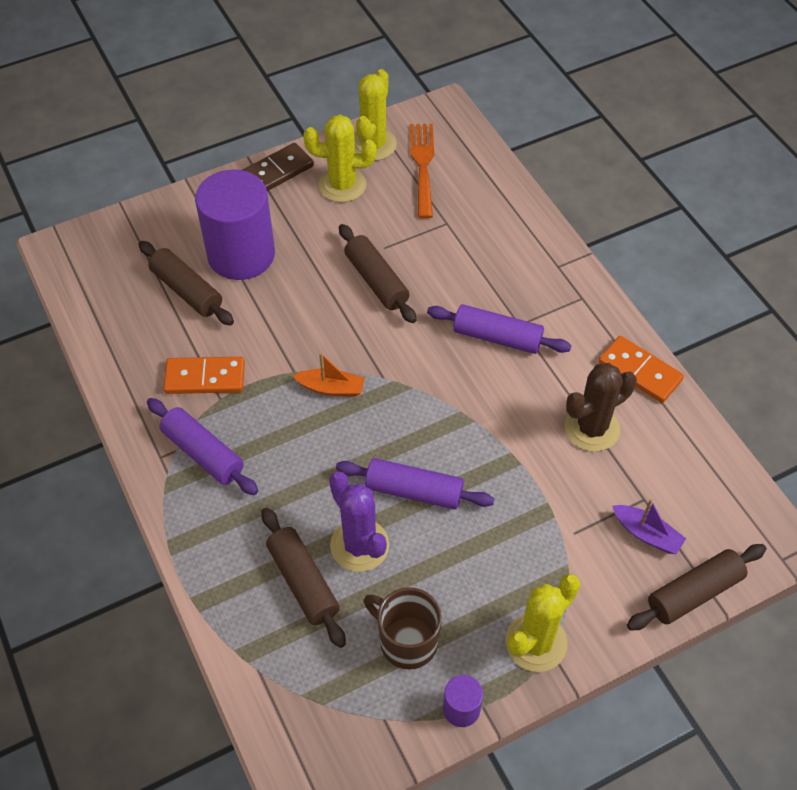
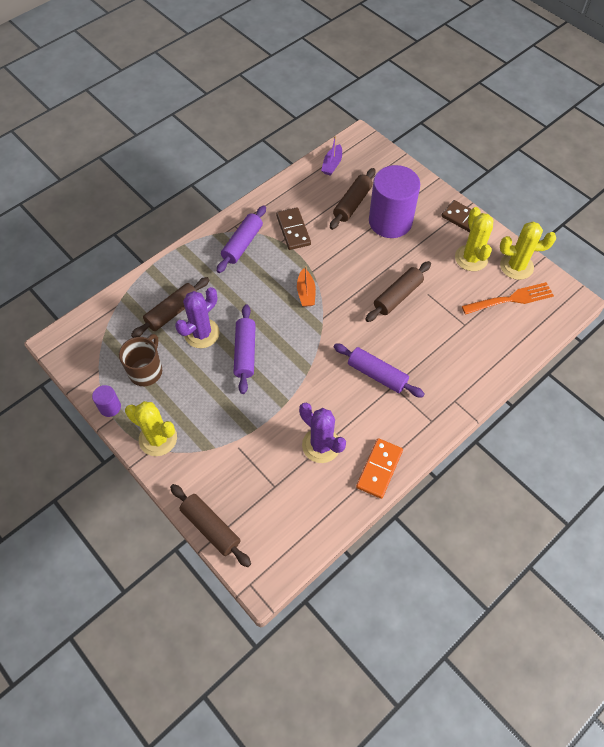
camera: 75 degrees right, 5 degrees up
(205, 377) = (293, 230): orange domino -> brown domino
(497, 337) = (377, 374): purple rolling pin -> purple rolling pin turned 60 degrees counterclockwise
(592, 428) = (321, 445): brown cactus -> purple cactus
(646, 534) = (248, 492): purple boat -> purple boat (332, 164)

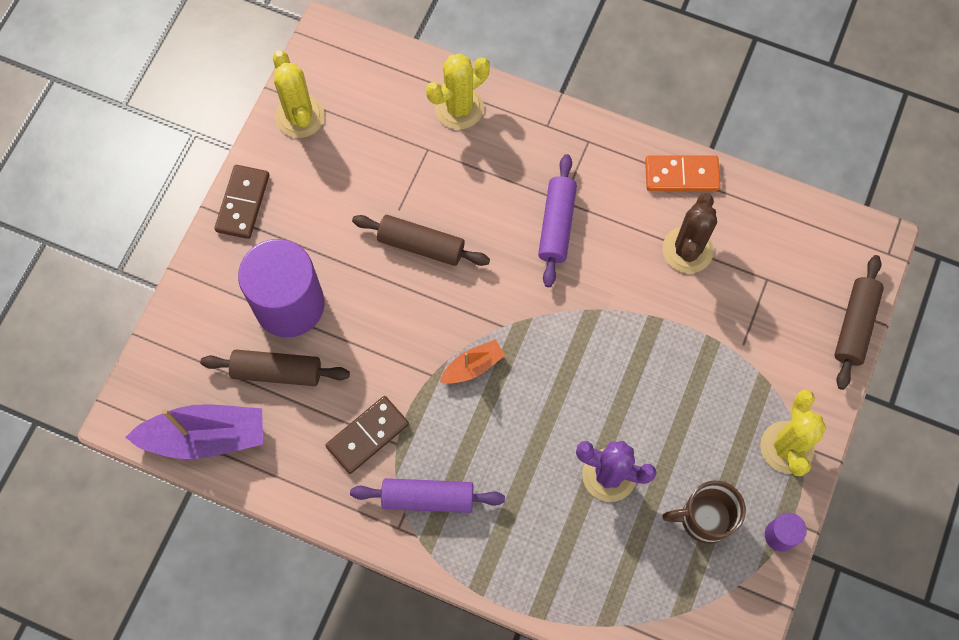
camera: 115 degrees left, 10 degrees up
(172, 312) = (596, 535): brown rolling pin -> none
(245, 352) = (608, 401): purple rolling pin -> none
(321, 445) = (687, 250): purple cactus -> brown cactus
(332, 164) = (205, 437): purple boat -> purple boat, size x1.89
(471, 258) = (311, 175): yellow cactus -> yellow cactus (459, 108)
(510, 299) = (360, 108): orange fork -> none

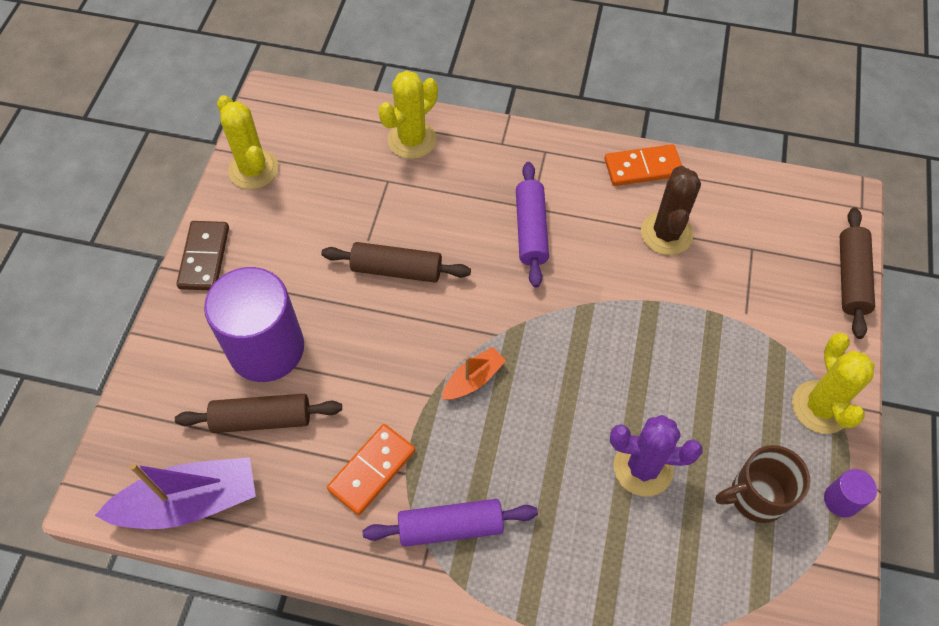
camera: 10 degrees left, 10 degrees down
(367, 435) = (372, 470): brown domino -> orange domino

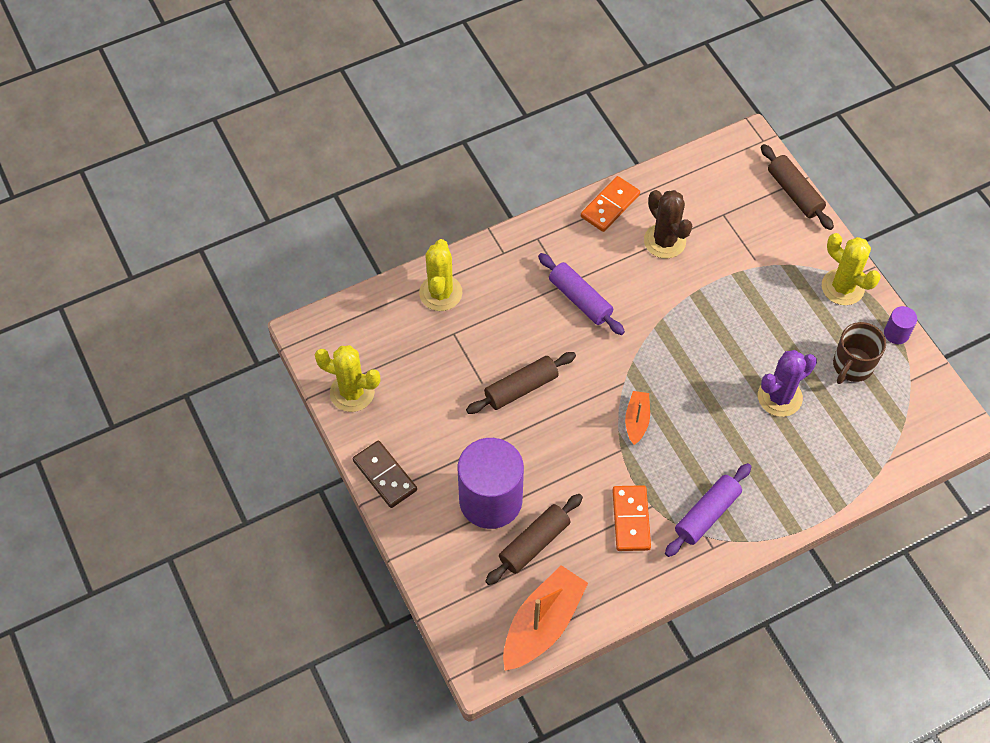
camera: 40 degrees left, 0 degrees up
(189, 502) = (542, 624): purple boat -> orange boat

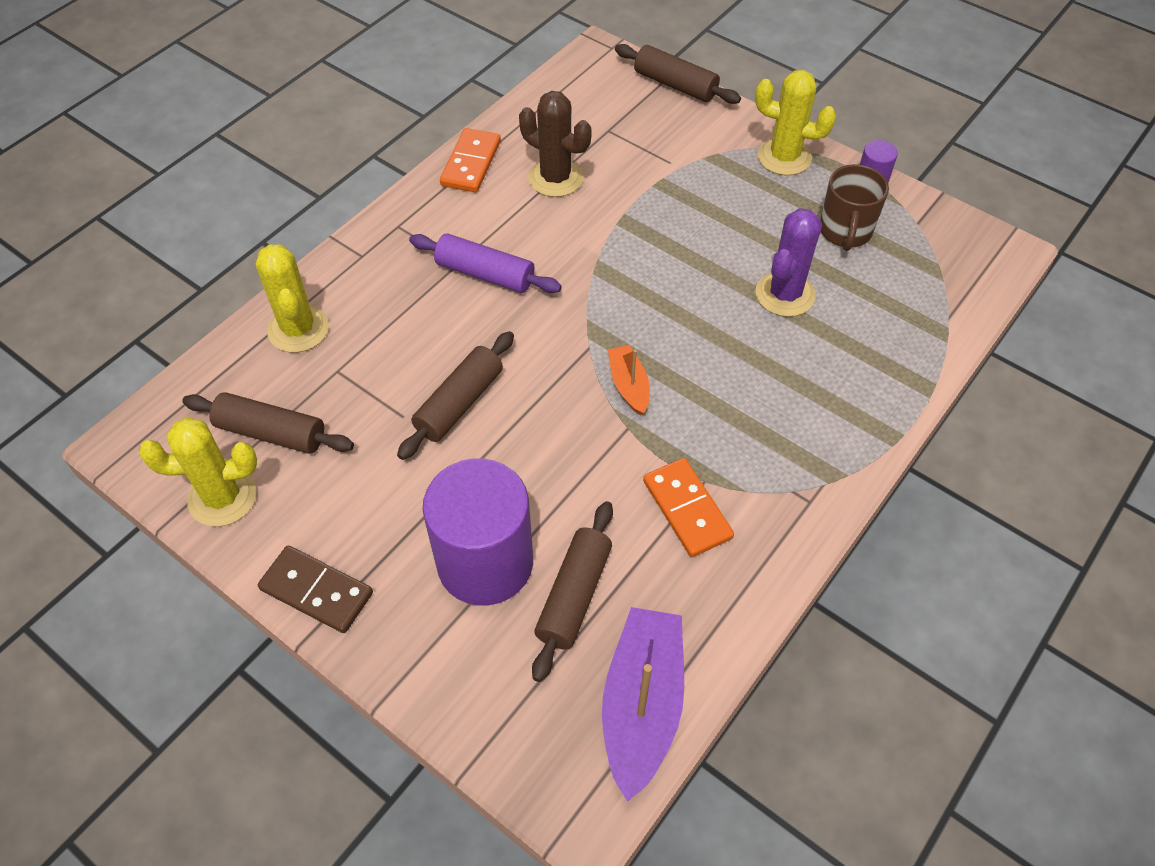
camera: 25 degrees left, 5 degrees down
(396, 361) = (271, 433): none -> brown rolling pin
(542, 624) = (642, 705): orange boat -> purple boat
(707, 514) = (779, 463): purple rolling pin -> none

